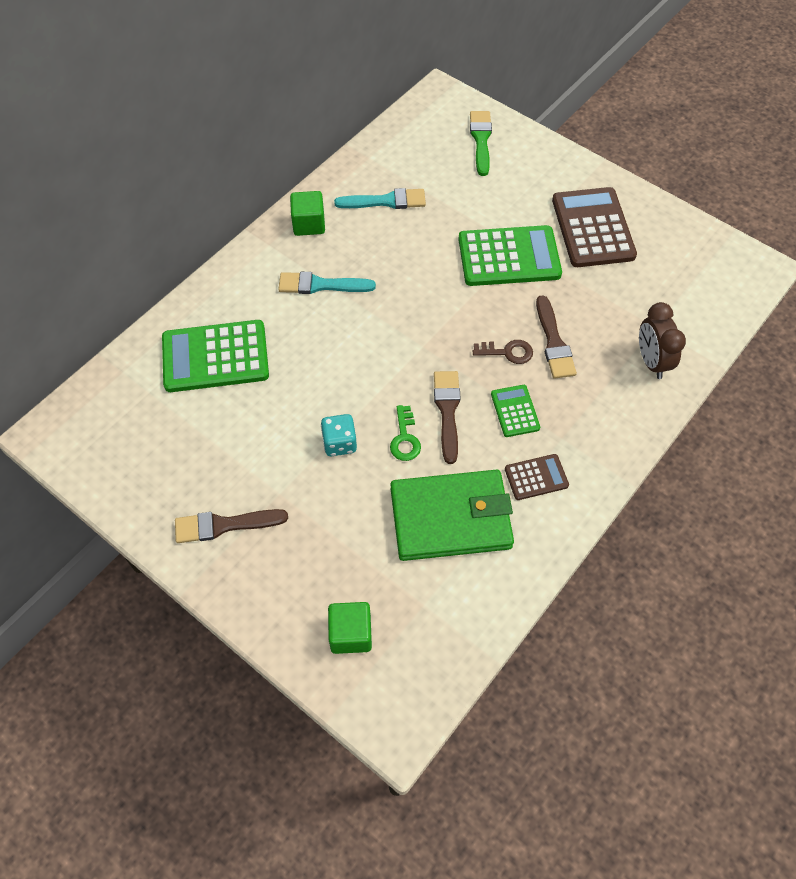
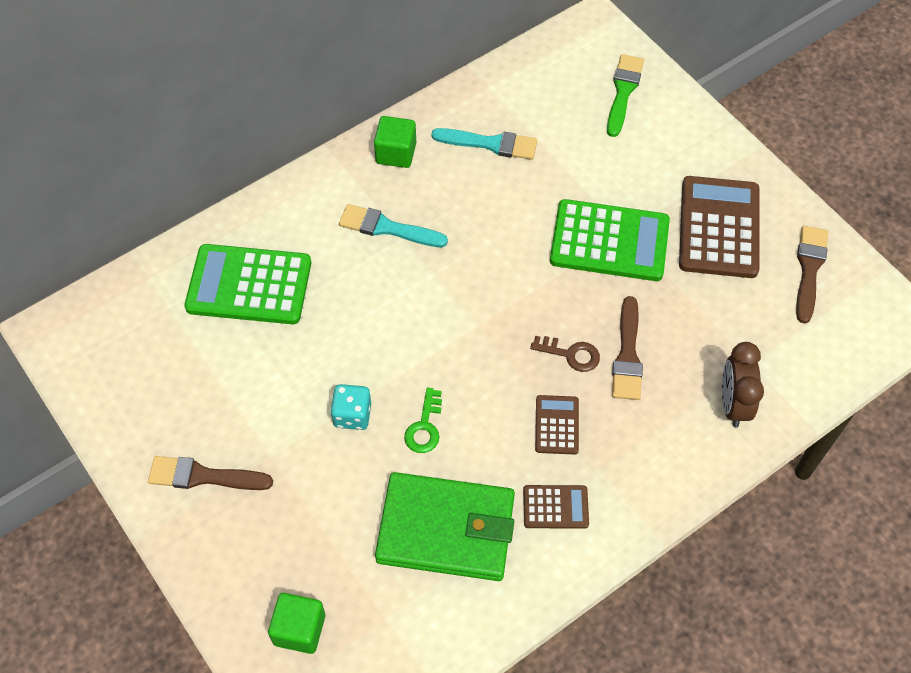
camera: 15 degrees right, 0 degrees up
(447, 411) = (481, 407): brown brush -> brown brush (809, 269)
(515, 411) = (556, 425): green calculator -> brown calculator

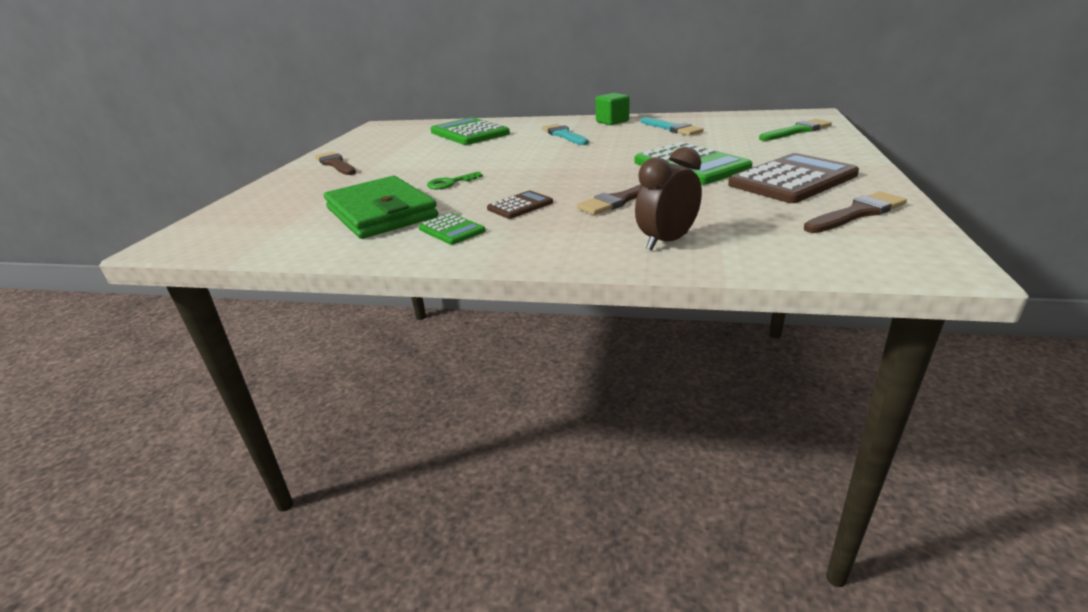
camera: 50 degrees right, 30 degrees down
(299, 629) = (252, 211): green cube -> none
(352, 415) = (428, 170): turquoise dice -> none
(555, 507) = (452, 230): brown calculator -> green calculator
(571, 354) = (583, 189): brown key -> none

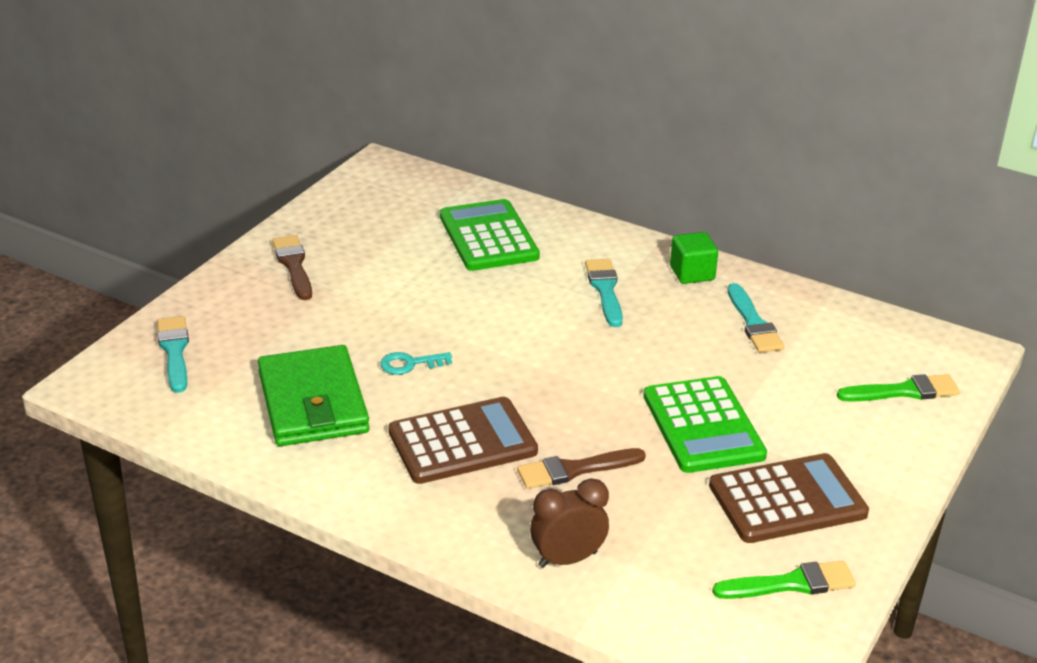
camera: 15 degrees right, 5 degrees up
(248, 213) = (174, 351): none -> turquoise brush
(450, 183) = (410, 364): green key -> turquoise key
(452, 230) = (372, 462): green calculator -> none
(520, 206) = (462, 442): brown calculator -> brown calculator, size x1.97
(857, 213) = (791, 583): brown brush -> green brush

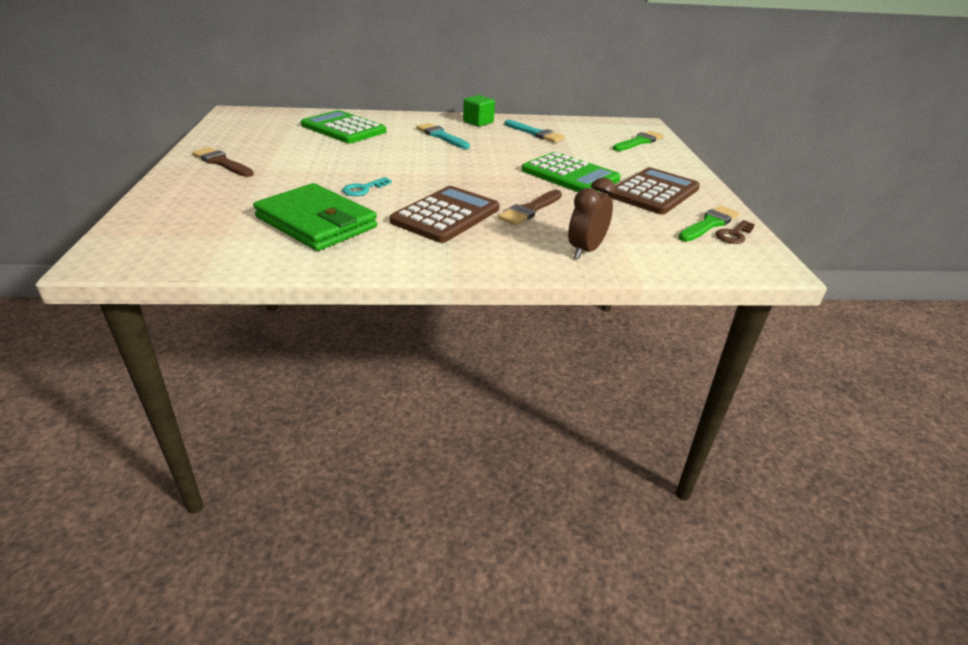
camera: 35 degrees left, 0 degrees up
(174, 351) = (168, 222): turquoise brush -> none
(802, 614) = (734, 234): none -> brown key

